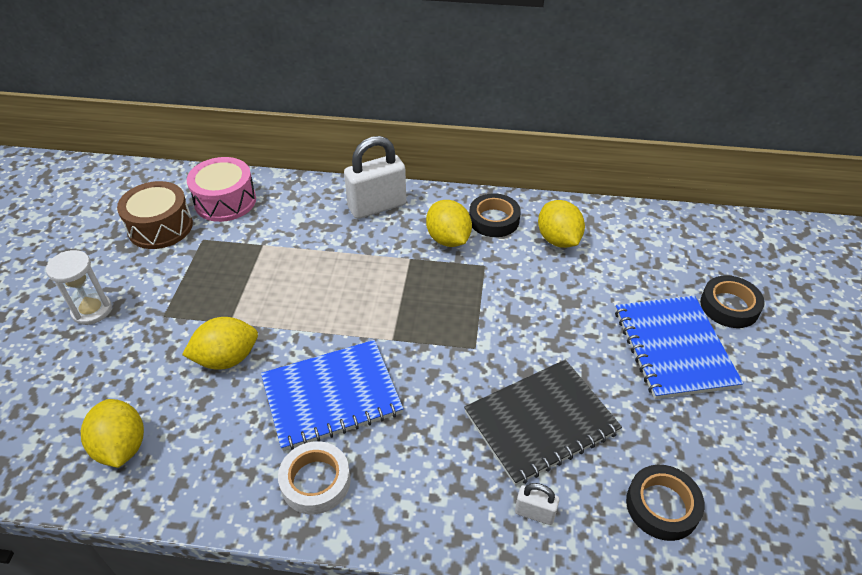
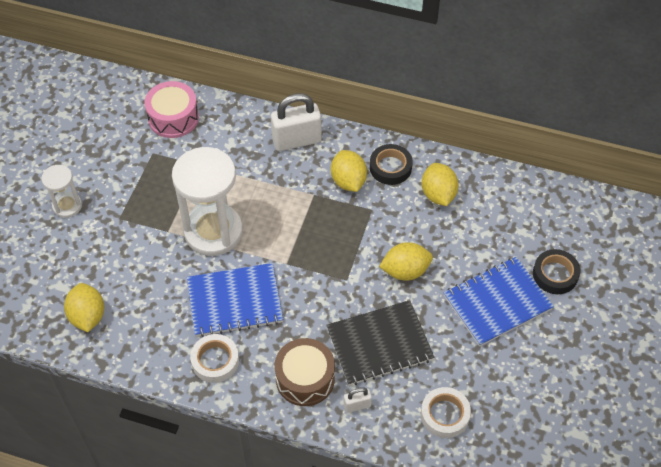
camera: 10 degrees right, 10 degrees up
(160, 227) = (120, 136): brown drum -> brown drum (305, 378)
(227, 358) = (163, 261): yellow lemon -> yellow lemon (405, 271)
(290, 315) = (213, 231): none -> white hourglass
(534, 513) = (357, 405): white padlock -> white padlock turned 45 degrees counterclockwise
(662, 506) = (445, 415): black tape -> white tape
(674, 348) = (497, 302): blue notebook -> blue notebook turned 60 degrees clockwise

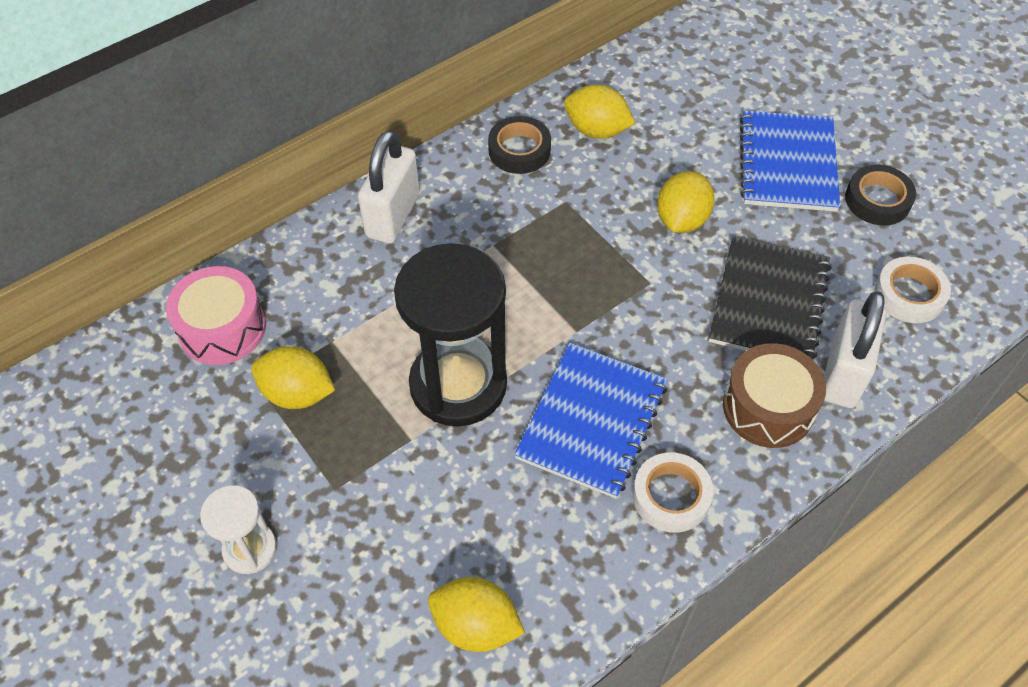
camera: 55 degrees left, 0 degrees up
(213, 231) = (458, 385): white hourglass -> black hourglass
(348, 181) = (503, 200): yellow lemon -> yellow lemon (297, 393)
(357, 405) = (843, 373): white padlock -> white padlock, size x2.10
(555, 274) = (786, 96): black tape -> black tape (877, 200)

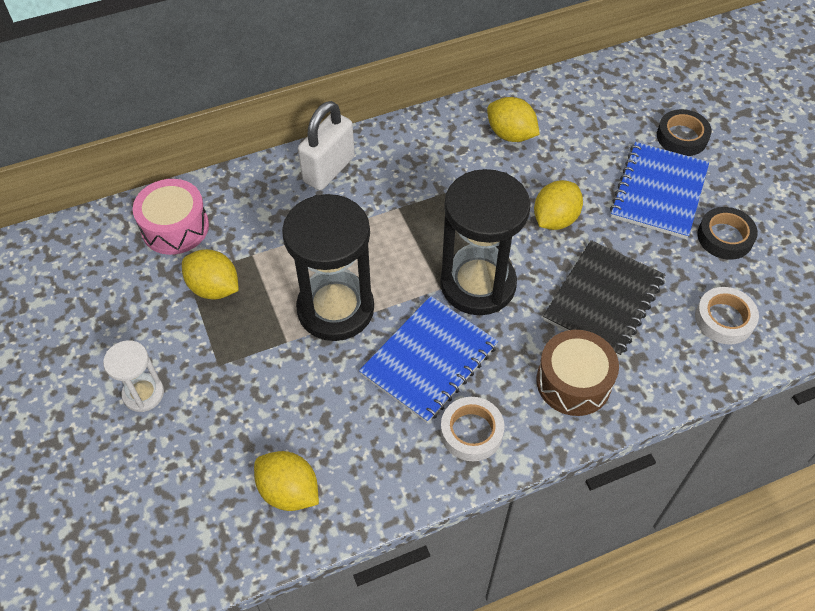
camera: 15 degrees right, 0 degrees up
(519, 150) = (443, 138): black tape -> black tape (682, 137)
(618, 316) = (478, 284): none -> black hourglass
(843, 373) = (645, 369): white padlock -> none

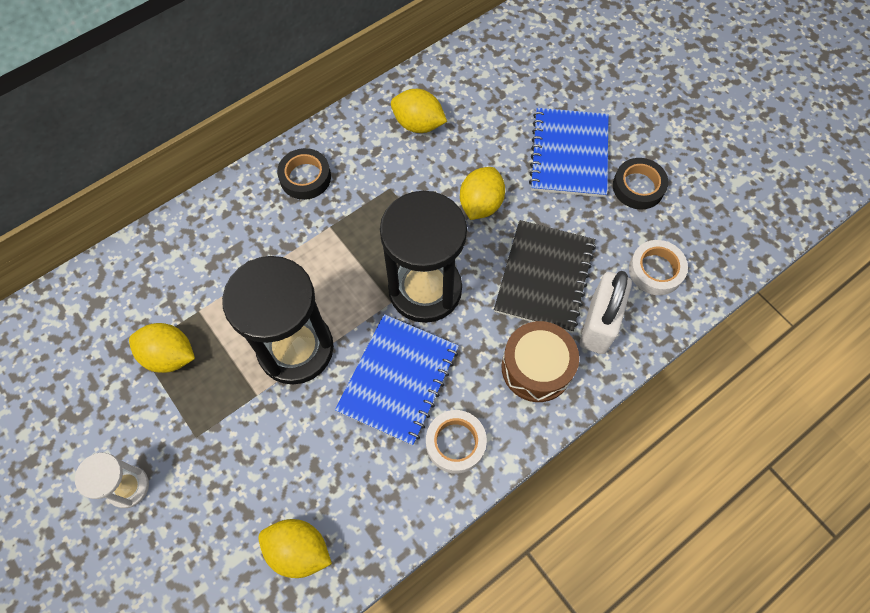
camera: 15 degrees left, 10 degrees up
(175, 227) = (112, 299): pink drum -> none
(329, 169) = (251, 201): white padlock -> white padlock (598, 324)
(682, 137) = (577, 92): black tape -> black tape (305, 177)

